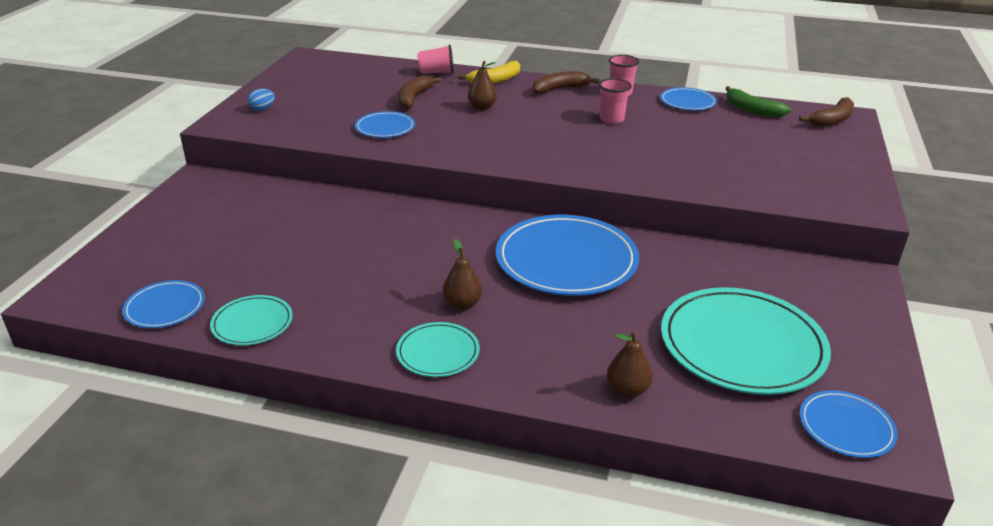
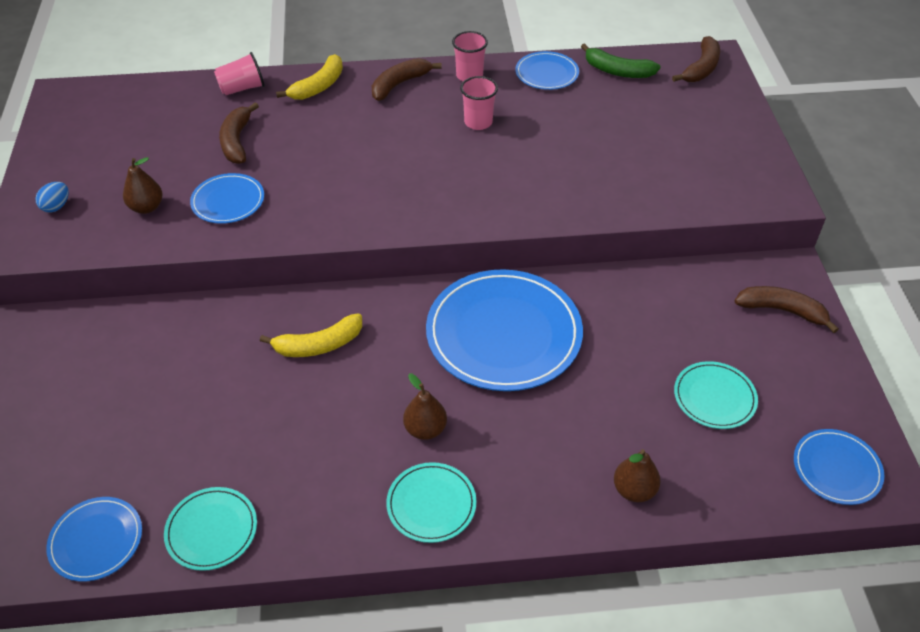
camera: 20 degrees left, 15 degrees up
(408, 234) = (319, 345): none -> yellow banana
(482, 107) = (325, 138): brown pear -> brown pear (146, 207)
(742, 345) = (714, 397): turquoise plate -> turquoise plate, size x0.50
(842, 301) = (782, 311): none -> brown banana

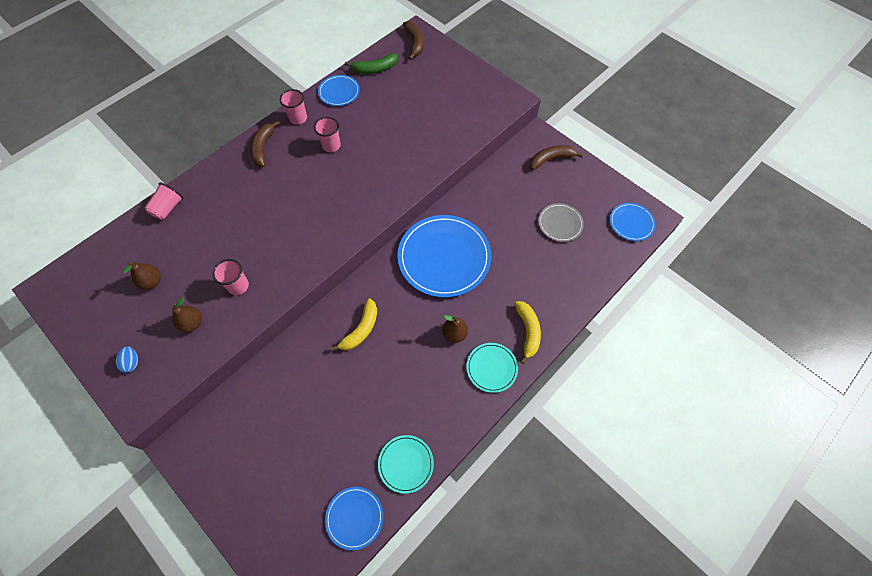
camera: 40 degrees left, 15 degrees up
(228, 201) = (238, 286): blue plate -> pink cup
(237, 141) = (203, 245): brown banana -> none
(318, 86) = (215, 178): yellow banana -> yellow banana (527, 332)
(634, 490) = (566, 293): brown pear -> brown pear (152, 282)
(714, 397) = (560, 223): turquoise plate -> grey plate

